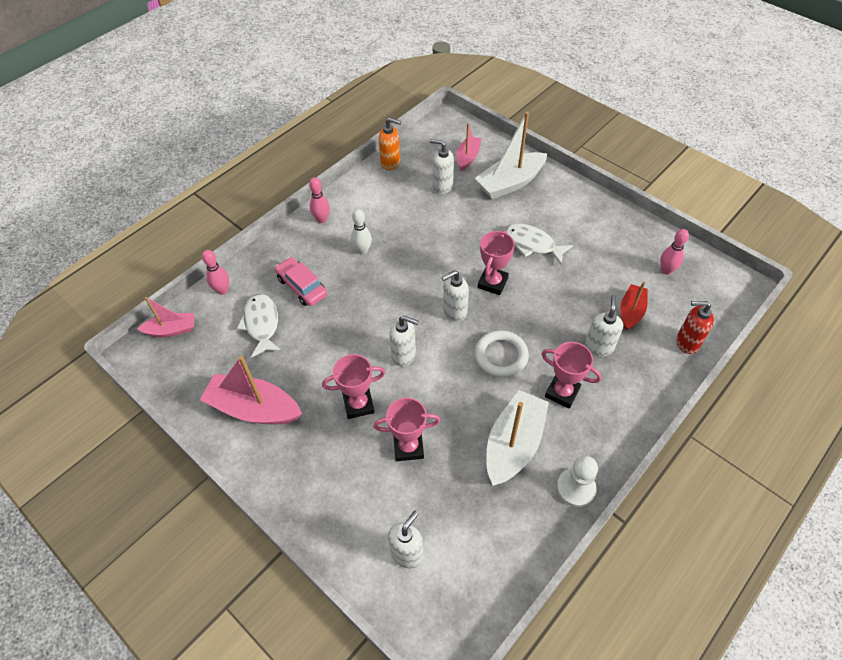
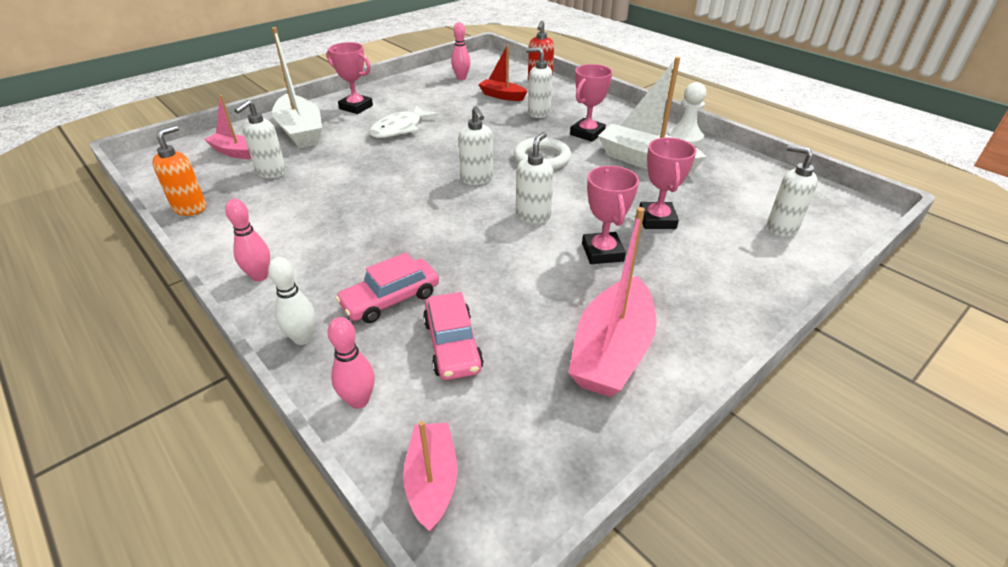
camera: 85 degrees left, 15 degrees down
(261, 324) = (452, 345): white fish -> pink car
(362, 250) = (348, 239): white bowling pin -> white bowling pin (302, 338)
(492, 283) = (444, 154): pink trophy -> pink trophy (356, 107)

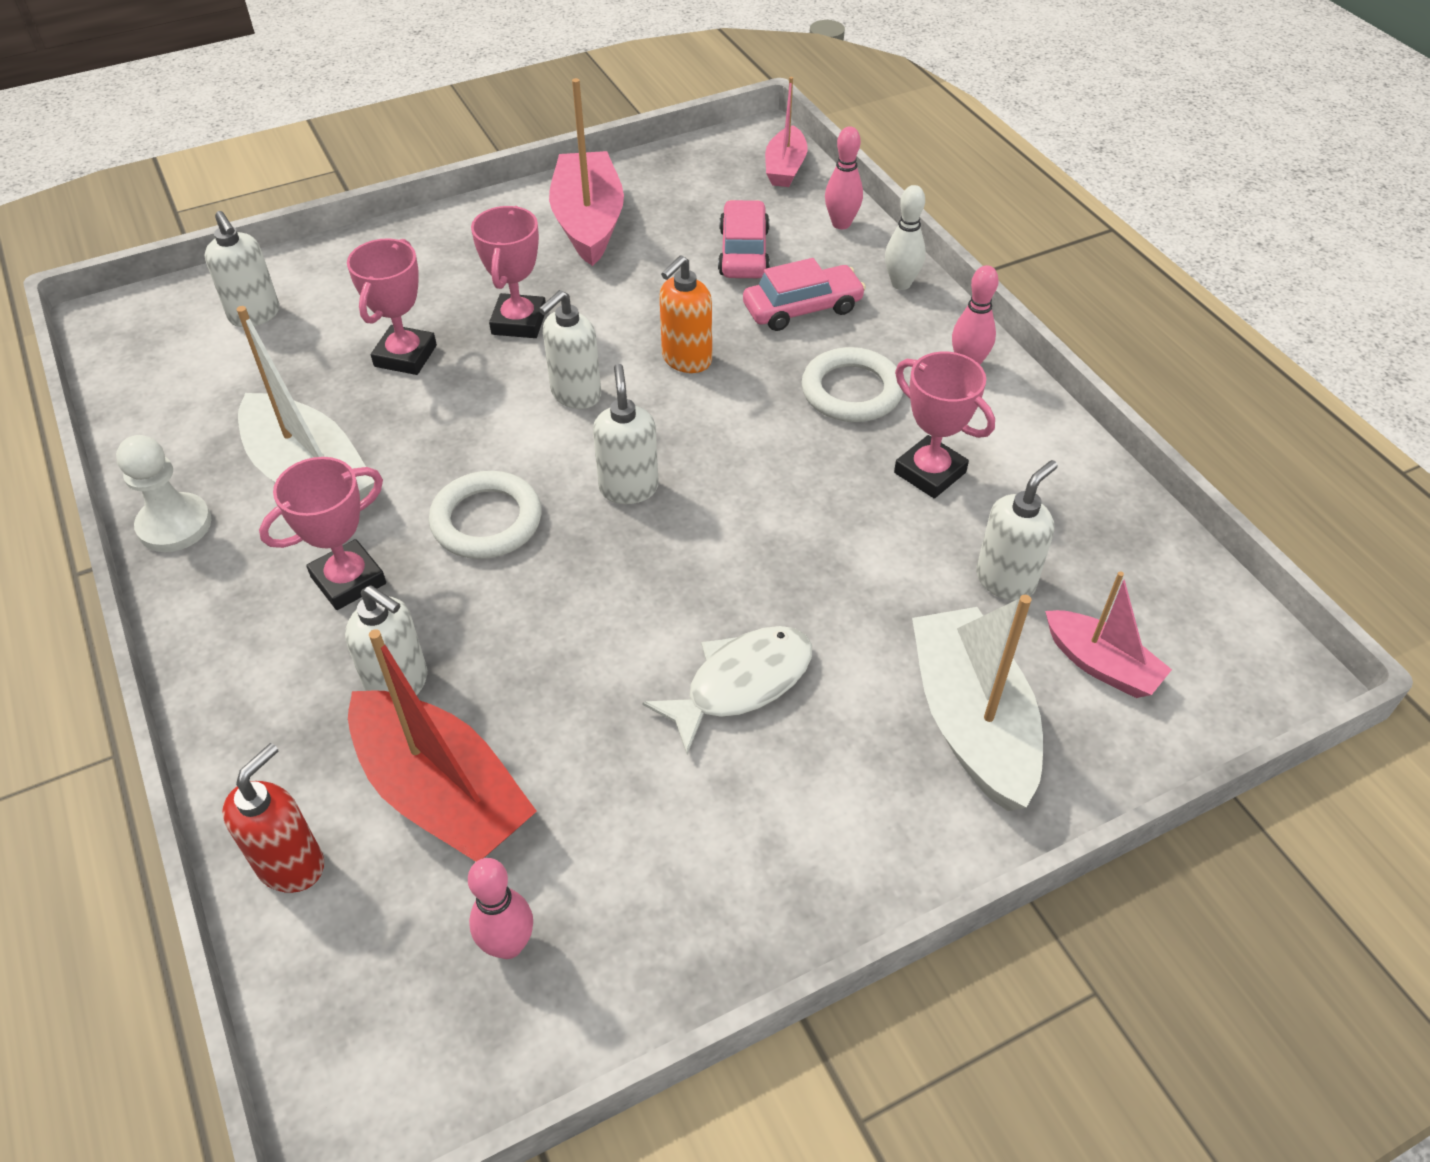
camera: 165 degrees left, 10 degrees up
(190, 208) = (1119, 510): orange soap dispenser -> orange soap dispenser (686, 360)
(350, 245) = (851, 391): none -> white ring
(356, 107) = (841, 817): pink trophy -> pink trophy (930, 472)
(502, 96) = (442, 793): red boat -> red boat, size x1.70
(611, 351) = (589, 222): pink boat -> pink boat turned 45 degrees counterclockwise

